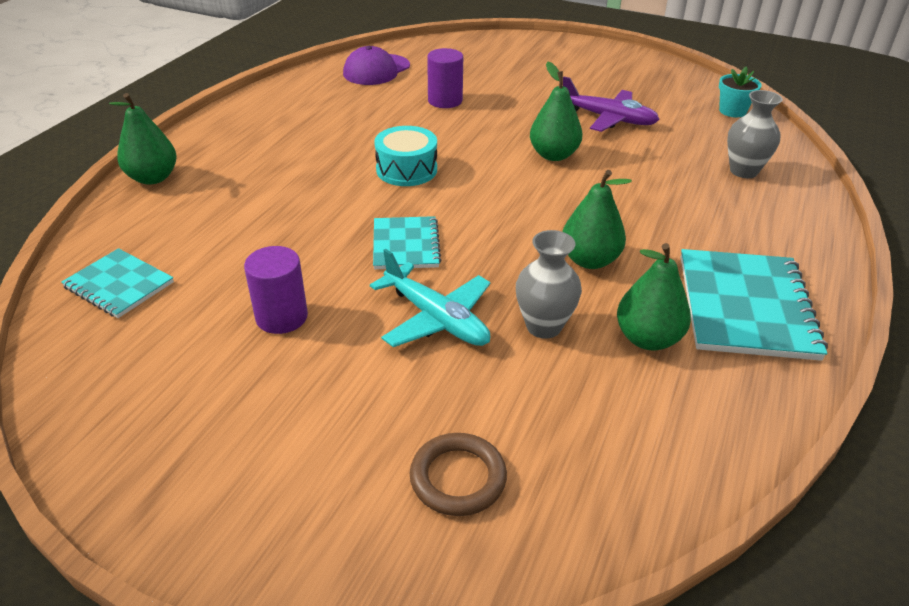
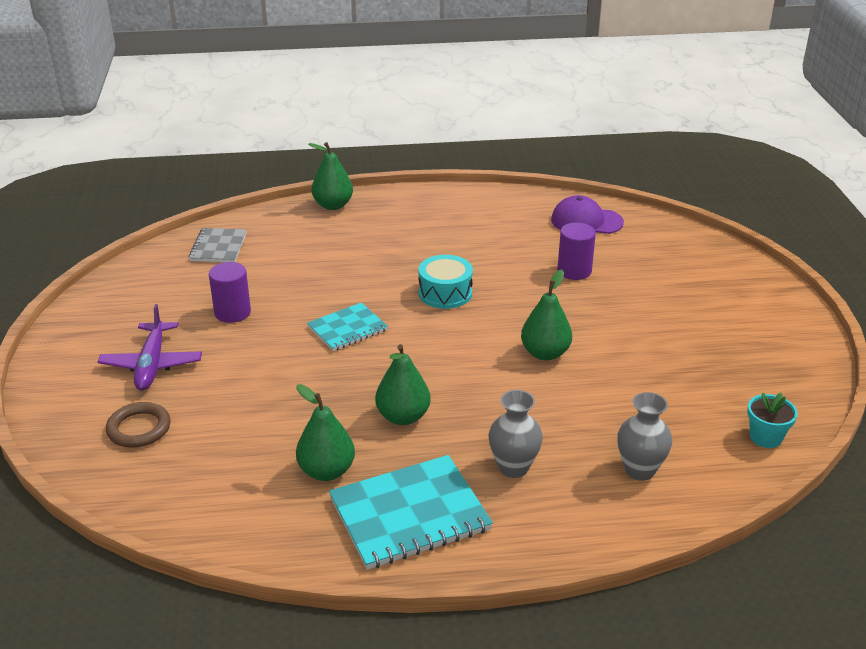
camera: 60 degrees right, 5 degrees down
(119, 285) = (218, 247): turquoise notebook -> grey notebook
(436, 318) = (276, 370): turquoise plane -> none
(543, 326) = (303, 418): grey vase -> grey vase (513, 467)
(608, 118) = (649, 364): purple plane -> purple plane (152, 364)

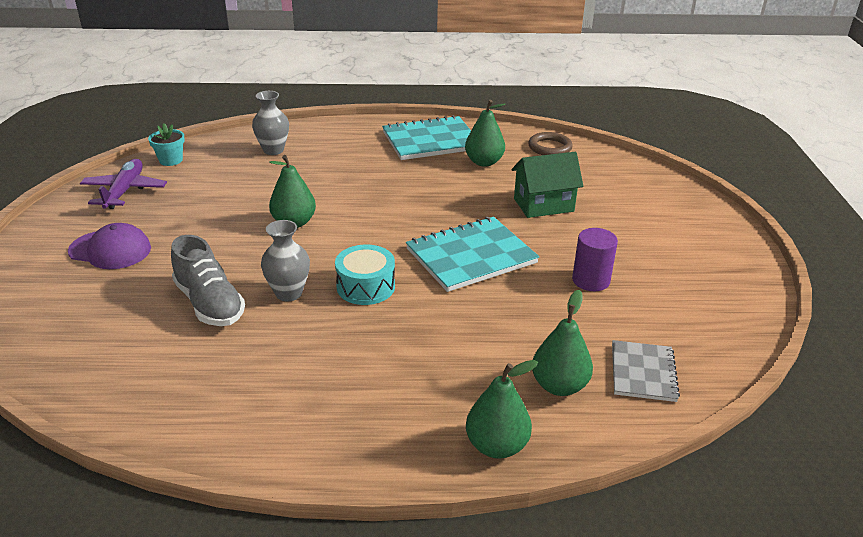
camera: 175 degrees left, 0 degrees up
(139, 428) = (629, 193): brown ring -> brown ring (550, 147)
(152, 364) = (646, 236): purple plane -> purple plane (124, 191)
(257, 400) = (543, 205): none -> green house
(347, 328) = (471, 256): turquoise notebook -> turquoise notebook, size x1.68
(403, 417) = (427, 187): green pear -> green pear (559, 386)
(513, 467) = (357, 156): grey vase -> grey vase (289, 293)
(574, 271) = (210, 303): purple cylinder -> grey shoe
(586, 221) = (137, 381): purple cap -> purple cap (110, 250)

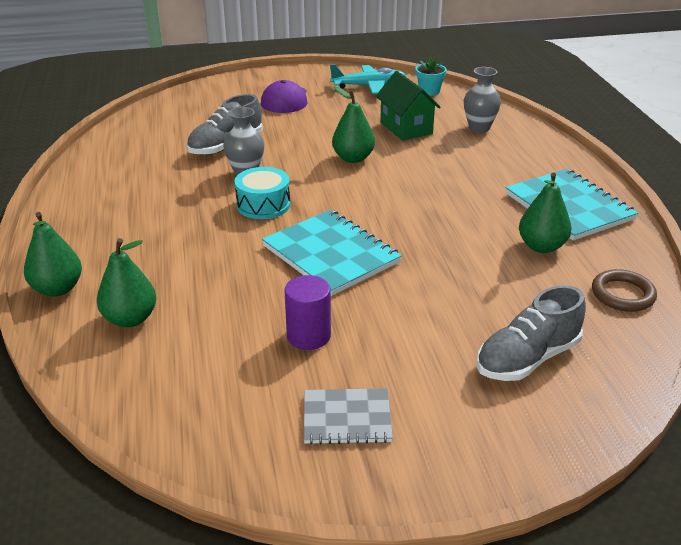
camera: 80 degrees right, 0 degrees up
(124, 191) = (369, 86): purple plane -> turquoise plane
(543, 205) = (461, 296): green house -> green house (406, 128)
(619, 194) = (527, 358): none -> grey shoe
(643, 372) = (150, 373): grey notebook -> grey notebook (347, 418)

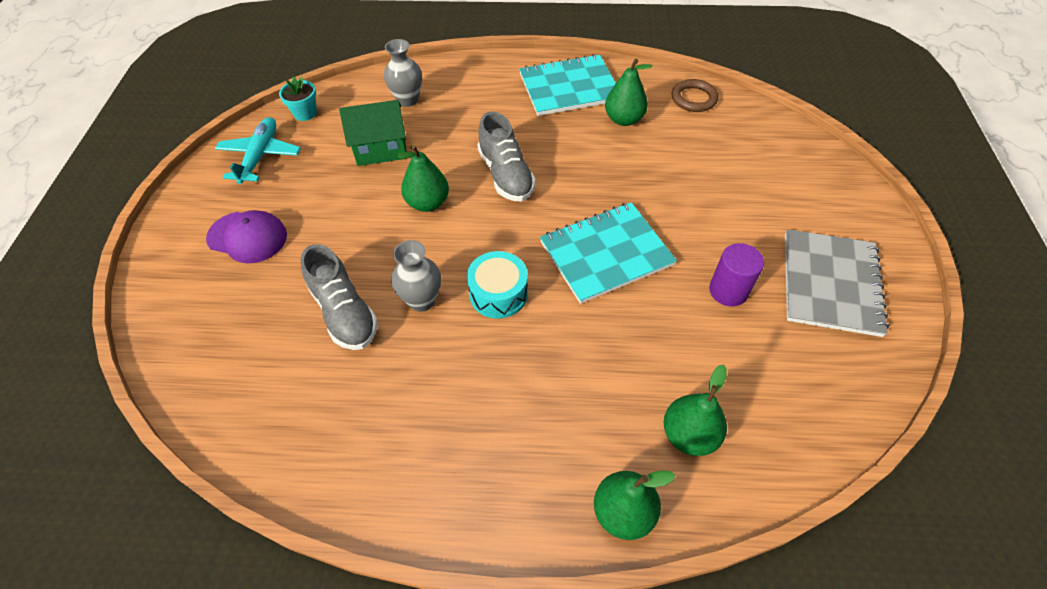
camera: 75 degrees left, 20 degrees up
(347, 418) = (830, 283): grey notebook -> grey notebook, size x1.68
(527, 358) = (764, 167): grey shoe -> grey shoe (506, 175)

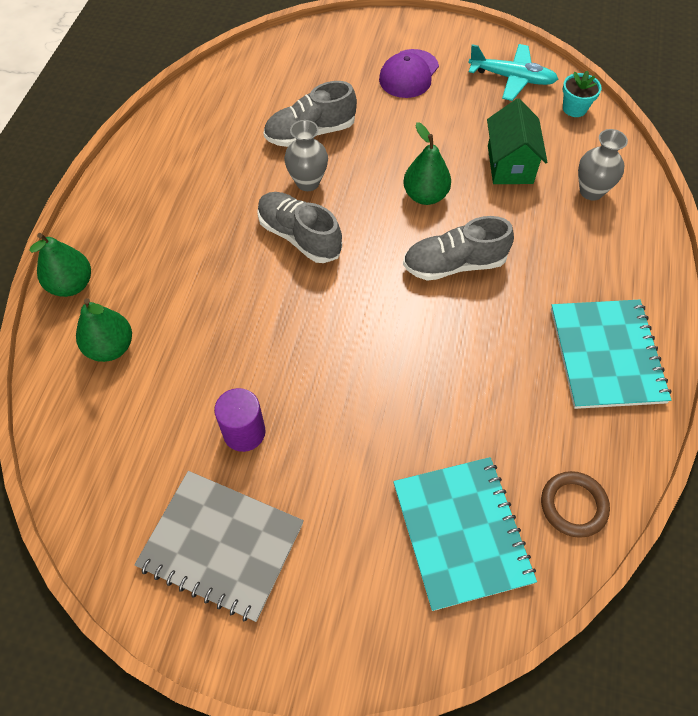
camera: 100 degrees right, 5 degrees up
(498, 293) = (299, 236): turquoise drum -> grey shoe
(606, 254) = (323, 332): turquoise notebook -> turquoise notebook (461, 533)
(623, 119) = (536, 403): green pear -> none

